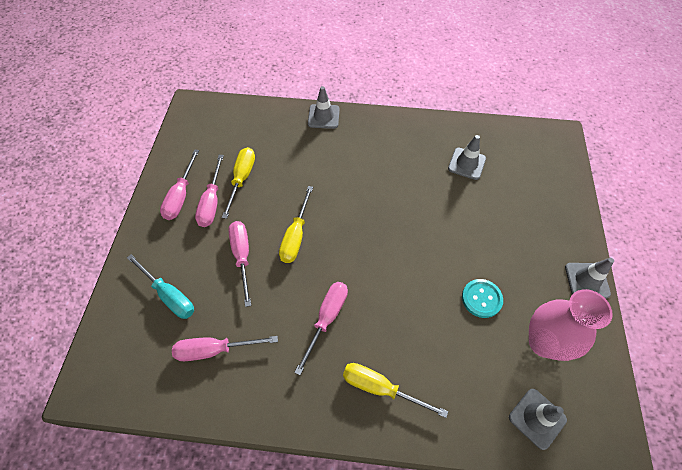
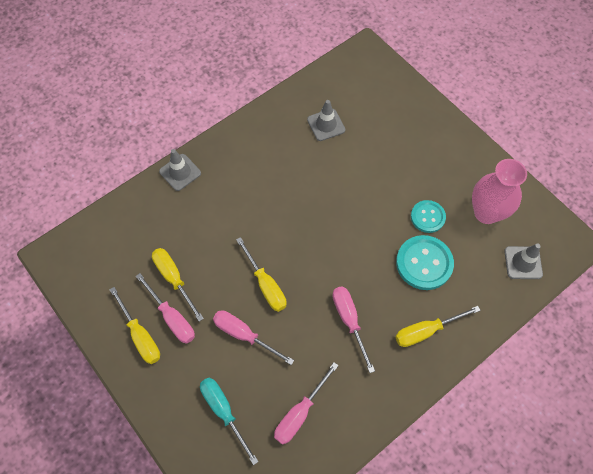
camera: 45 degrees left, 5 degrees up
(169, 295) = (224, 412): turquoise screwdriver -> turquoise screwdriver turned 120 degrees counterclockwise
(181, 196) = (140, 335): pink screwdriver -> yellow screwdriver
(438, 332) = (424, 263): none -> turquoise button
(587, 280) = (474, 149): grey traffic cone -> none

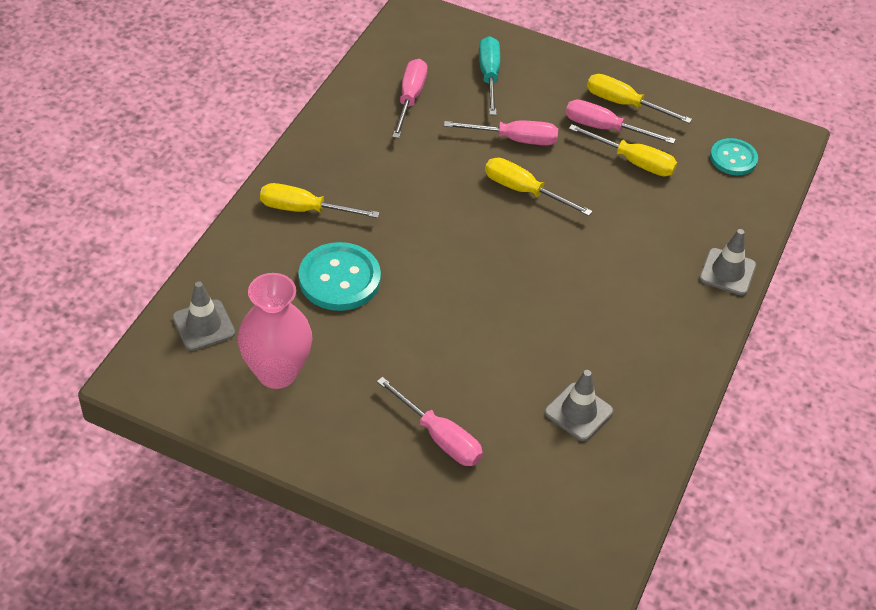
camera: 150 degrees right, 15 degrees down
(224, 412) = (489, 76): turquoise screwdriver -> turquoise screwdriver turned 120 degrees counterclockwise
(349, 321) = (402, 189): pink screwdriver -> pink screwdriver (439, 437)
(426, 331) = (305, 210): yellow screwdriver -> yellow screwdriver turned 120 degrees counterclockwise
(427, 217) = (360, 336): turquoise button -> turquoise button (733, 158)

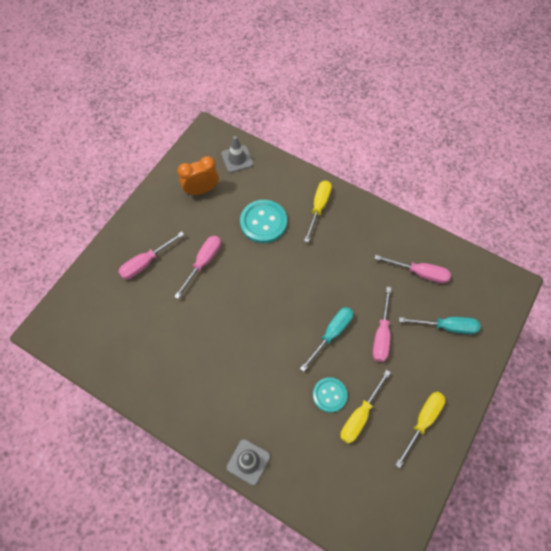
camera: 100 degrees right, 15 degrees up
(277, 372) = (201, 190): pink vase -> orange clock
(524, 191) = (331, 334): yellow screwdriver -> turquoise screwdriver
(578, 412) = (149, 339): grey traffic cone -> none
(605, 128) = (394, 401): pink screwdriver -> pink screwdriver (203, 263)
(733, 158) = (364, 497): turquoise button -> turquoise button (329, 395)

